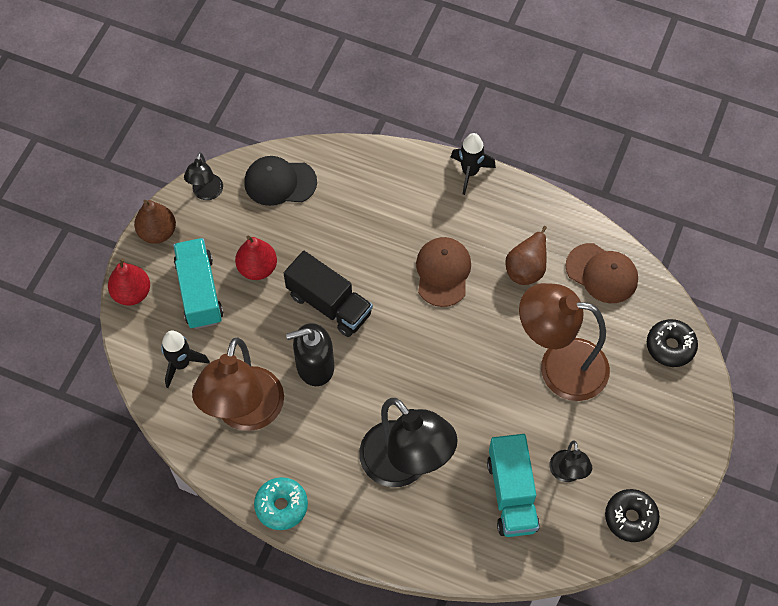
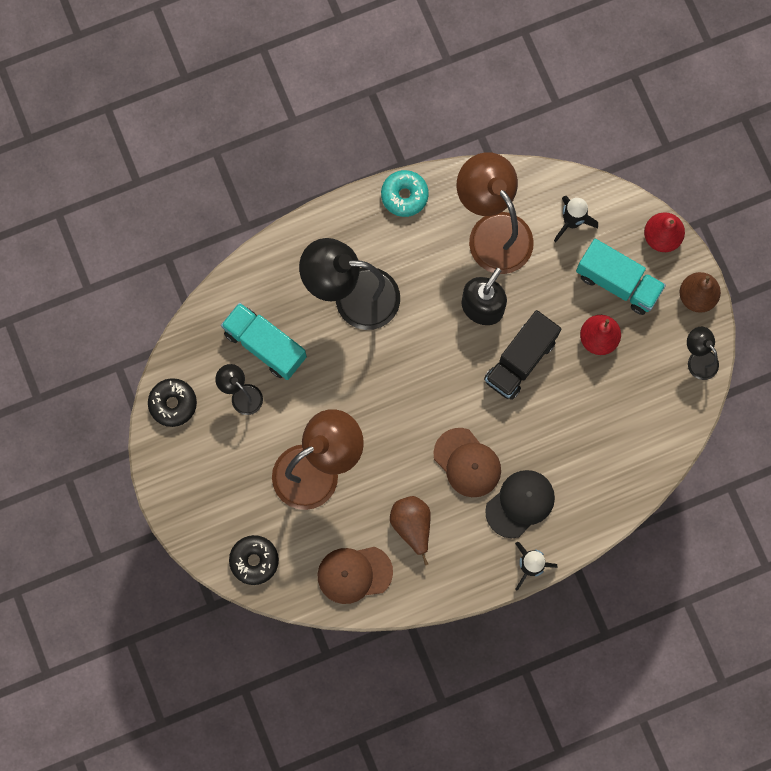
camera: 135 degrees right, 15 degrees up
(280, 182) = (657, 419): black cap -> black cap (520, 503)
(329, 304) = (520, 360): black truck -> black truck turned 45 degrees counterclockwise

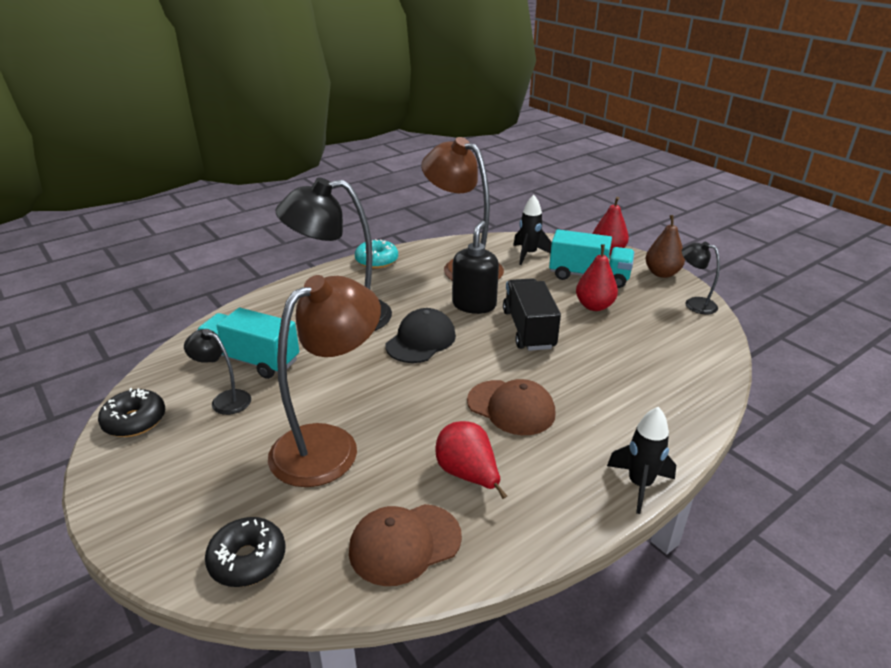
camera: 15 degrees left, 45 degrees down
(412, 525) = (468, 475): brown pear -> red pear
(520, 360) = (528, 329): black truck -> black truck turned 150 degrees clockwise
(520, 503) = (591, 429): black cap -> black cap (421, 340)

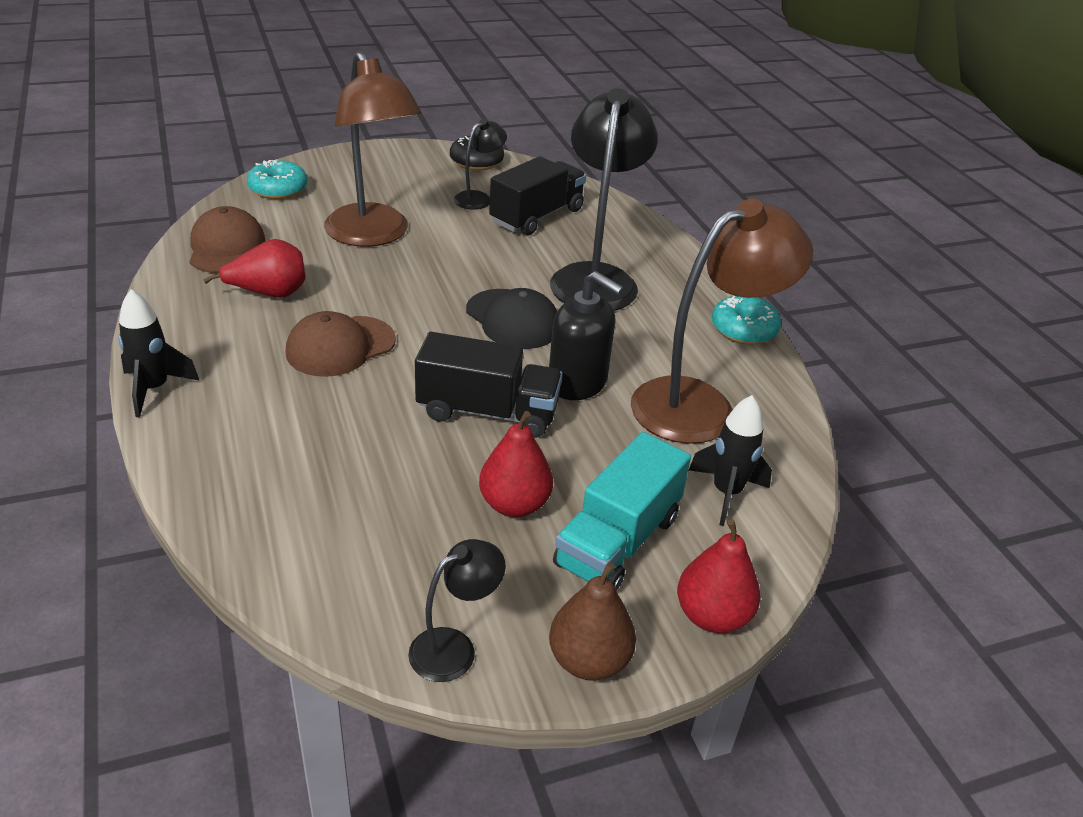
camera: 105 degrees right, 5 degrees up
(247, 560) = (278, 189): black donut -> turquoise donut
(251, 360) = (536, 216): turquoise truck -> black truck

